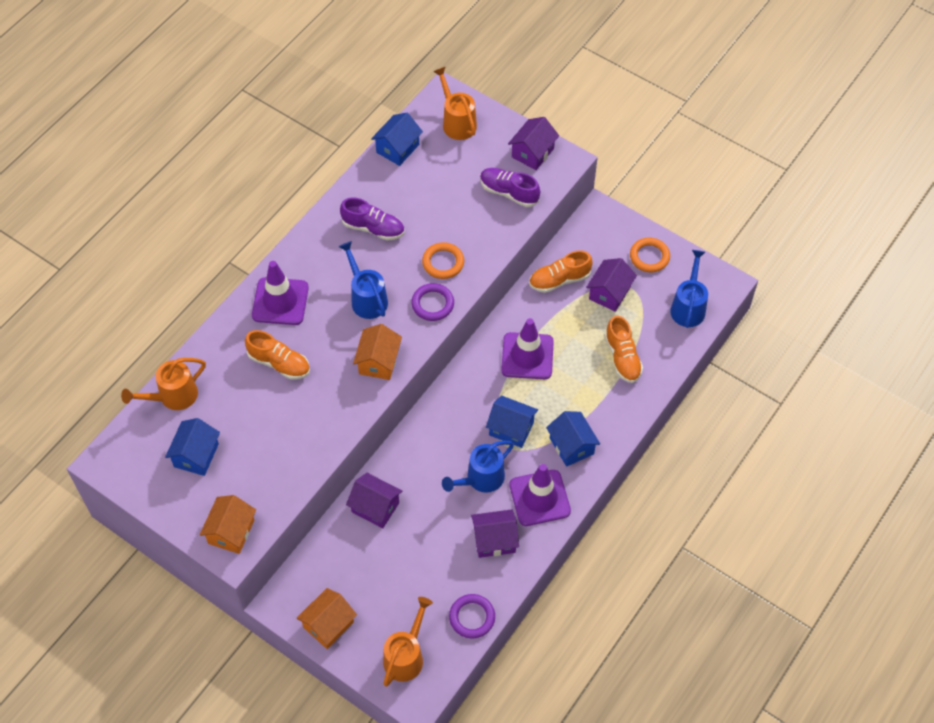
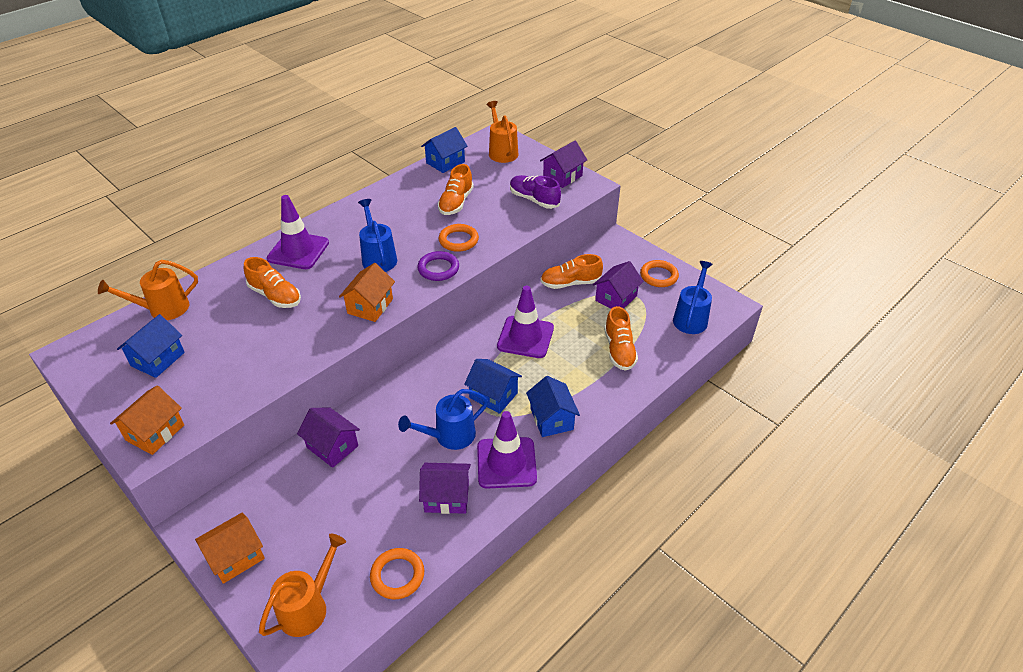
camera: 10 degrees right, 15 degrees down
(373, 228) = (404, 210): purple shoe -> none
(426, 209) = (456, 203): none -> orange shoe
(472, 617) = (397, 575): purple ring -> orange ring

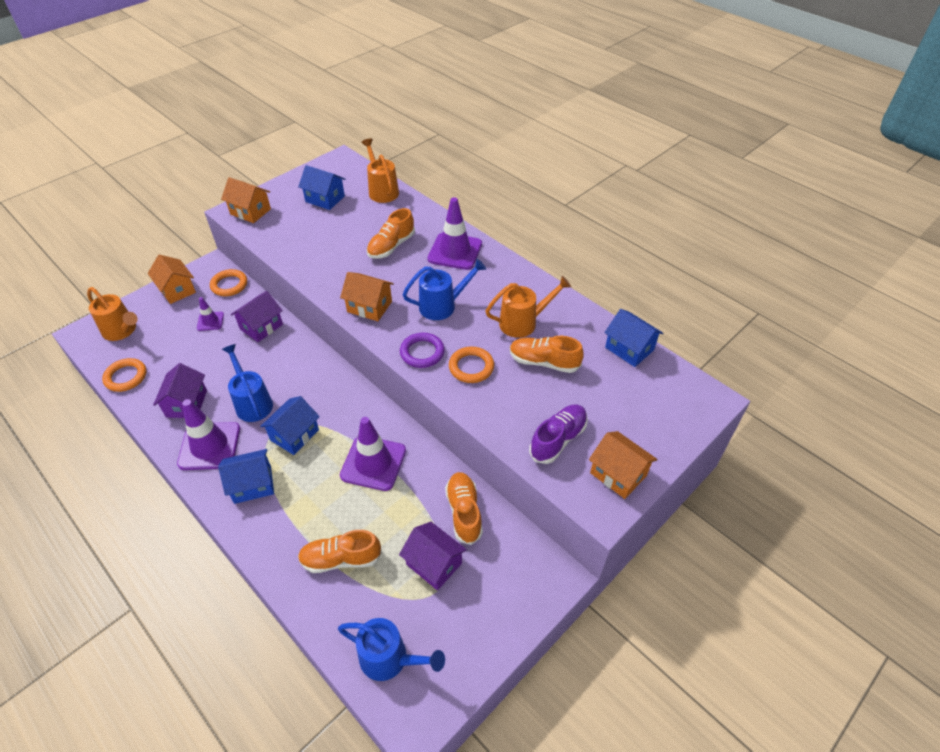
camera: 90 degrees right, 5 degrees up
(311, 502) = (210, 321): none -> purple traffic cone
(502, 151) = (668, 405): orange watering can -> orange watering can (523, 322)
(562, 176) = (618, 474): purple house -> orange house
(659, 276) = (478, 626): orange ring -> orange ring (229, 285)

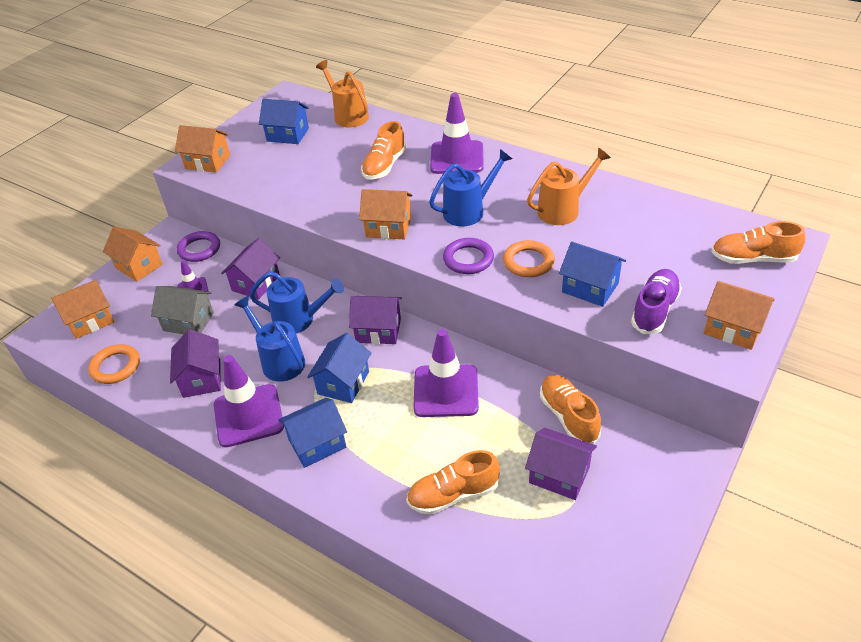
camera: 10 degrees left, 5 degrees down
(122, 331) = (90, 321): orange watering can -> orange house
(196, 350) = (188, 322): none -> grey house
(229, 285) = (199, 249): orange ring -> purple ring
(341, 394) = (378, 330): none -> purple house
(390, 659) = (555, 581): blue watering can -> blue watering can (300, 320)
(544, 362) = (603, 242): orange shoe -> orange shoe (753, 259)
(629, 349) = (685, 212): blue house -> blue house (590, 288)

